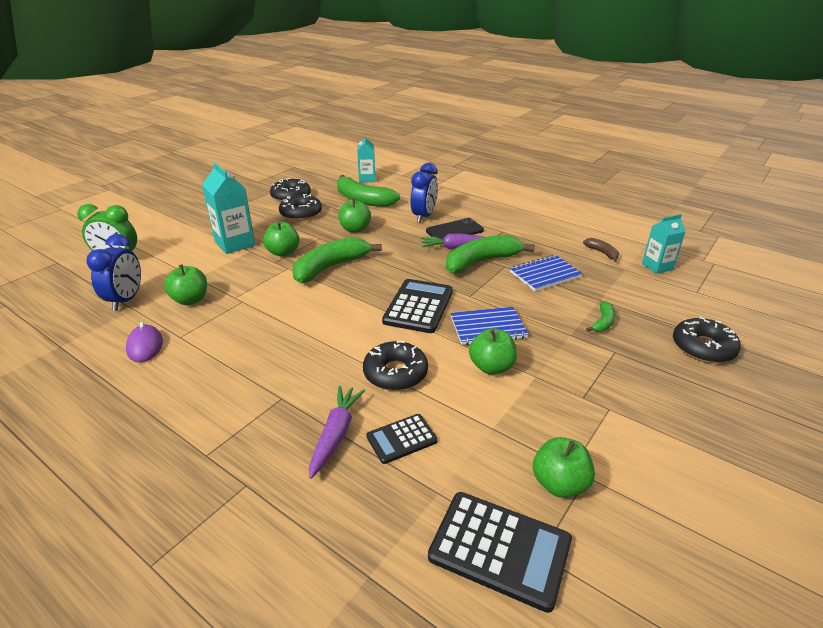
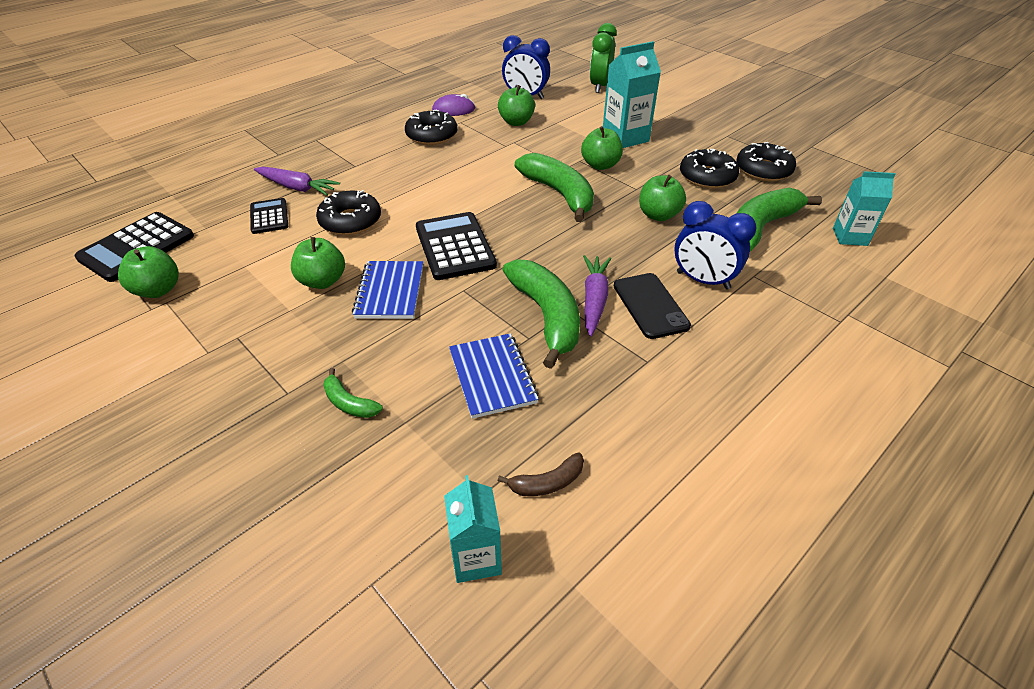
camera: 100 degrees right, 10 degrees up
(418, 306) = (455, 246): black calculator -> black calculator turned 135 degrees counterclockwise
(703, 347) = (235, 501): black donut -> black donut (432, 135)

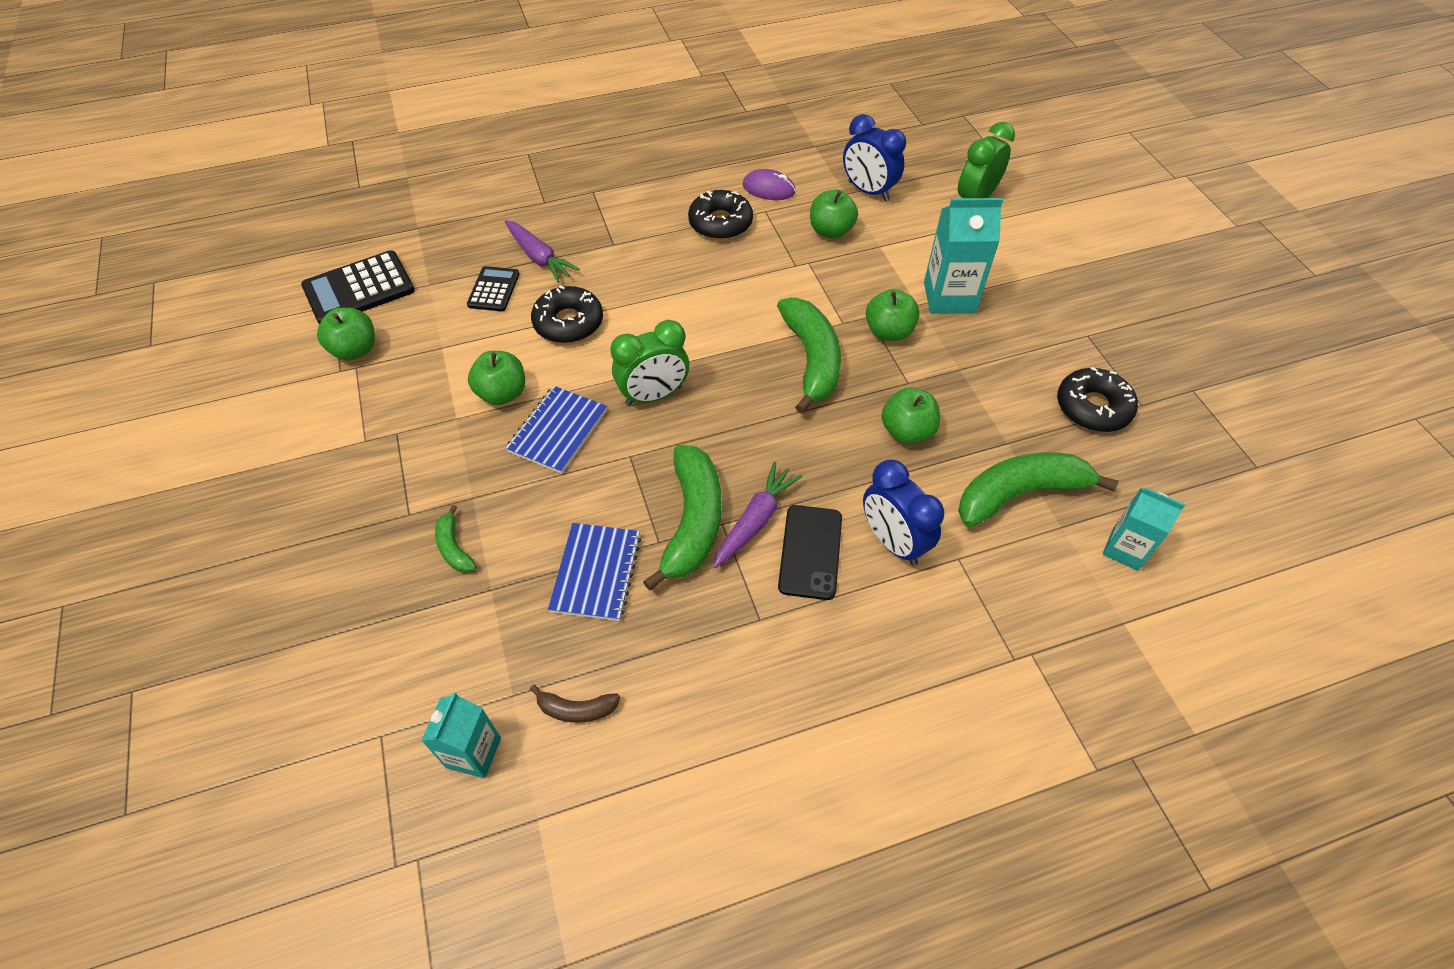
camera: 25 degrees right, 10 degrees up
(455, 246) = (653, 395): black calculator -> green clock
(707, 177) = (1010, 394): black donut -> none

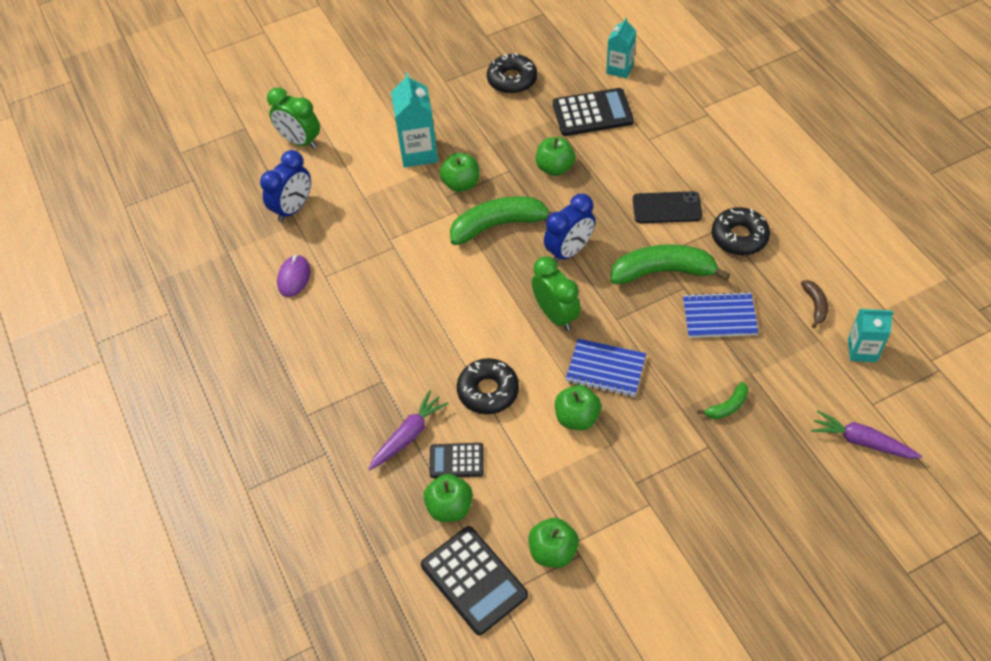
camera: 95 degrees left, 0 degrees up
(720, 223) = (345, 305): black donut -> black donut (739, 237)
(755, 520) = (651, 238): purple carrot -> purple carrot (862, 441)
(831, 231) = (348, 228): green apple -> green apple (450, 507)
(893, 542) = (646, 169): blue clock -> blue clock (569, 251)
(1019, 494) = (592, 113): green banana -> black calculator

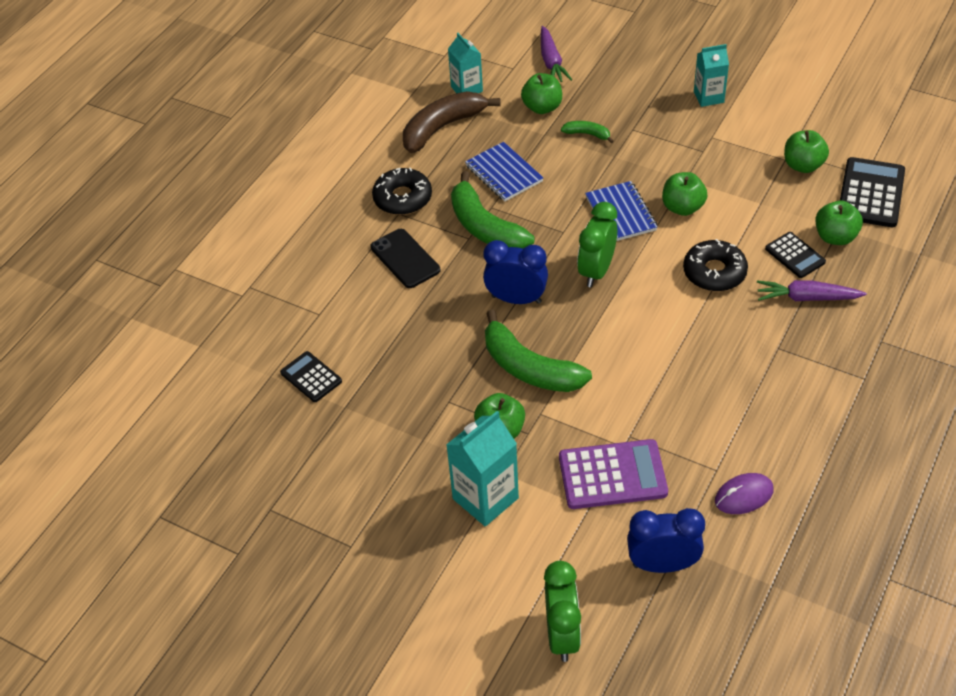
camera: 125 degrees left, 5 degrees down
(374, 221) = (612, 475): none -> purple calculator
(512, 80) = (304, 479): black donut -> none
(555, 168) = (416, 366): green apple -> green apple (542, 107)
(592, 113) = (311, 377): black calculator -> black calculator, size x0.59
(620, 69) = (222, 389): turquoise carton -> turquoise carton (708, 97)
(815, 305) = (442, 128): brown banana -> brown banana, size x2.11

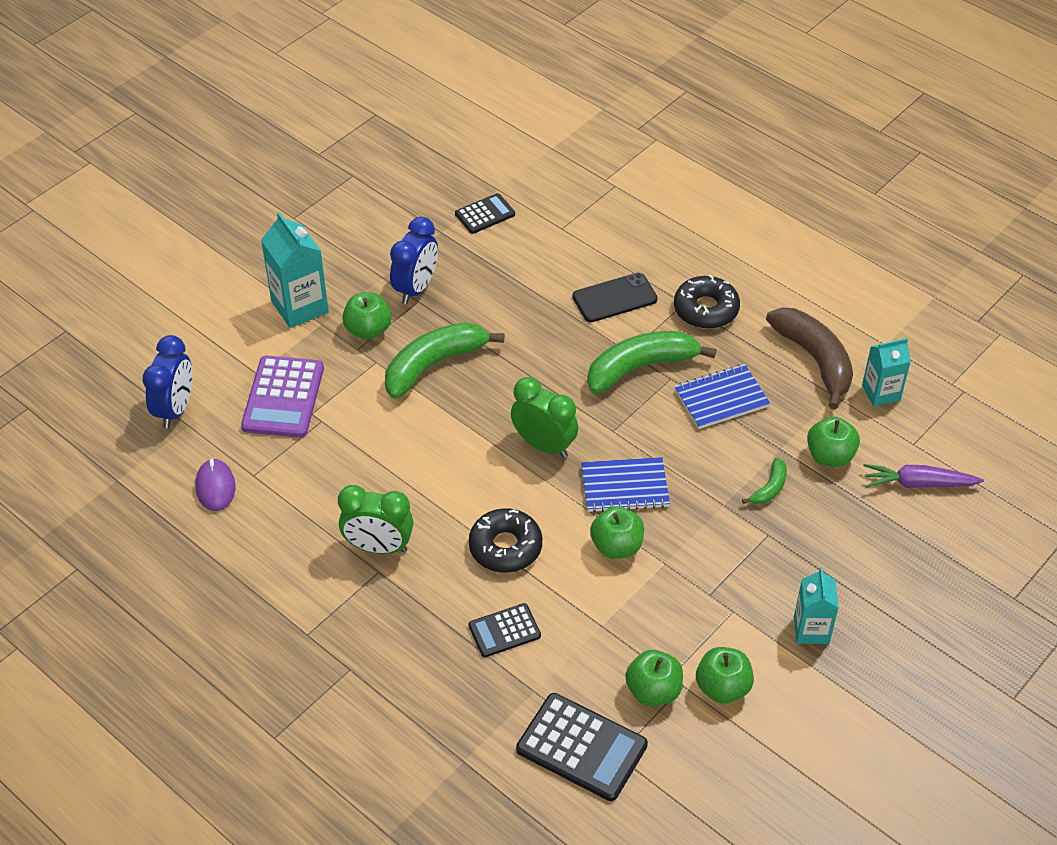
camera: 100 degrees right, 0 degrees up
(516, 299) = (527, 372): blue clock -> blue clock (416, 288)
(562, 635) = (145, 329): green clock -> green clock (378, 547)
(807, 298) = (437, 620): purple carrot -> none
(835, 237) = (520, 682): green apple -> green apple (722, 687)

